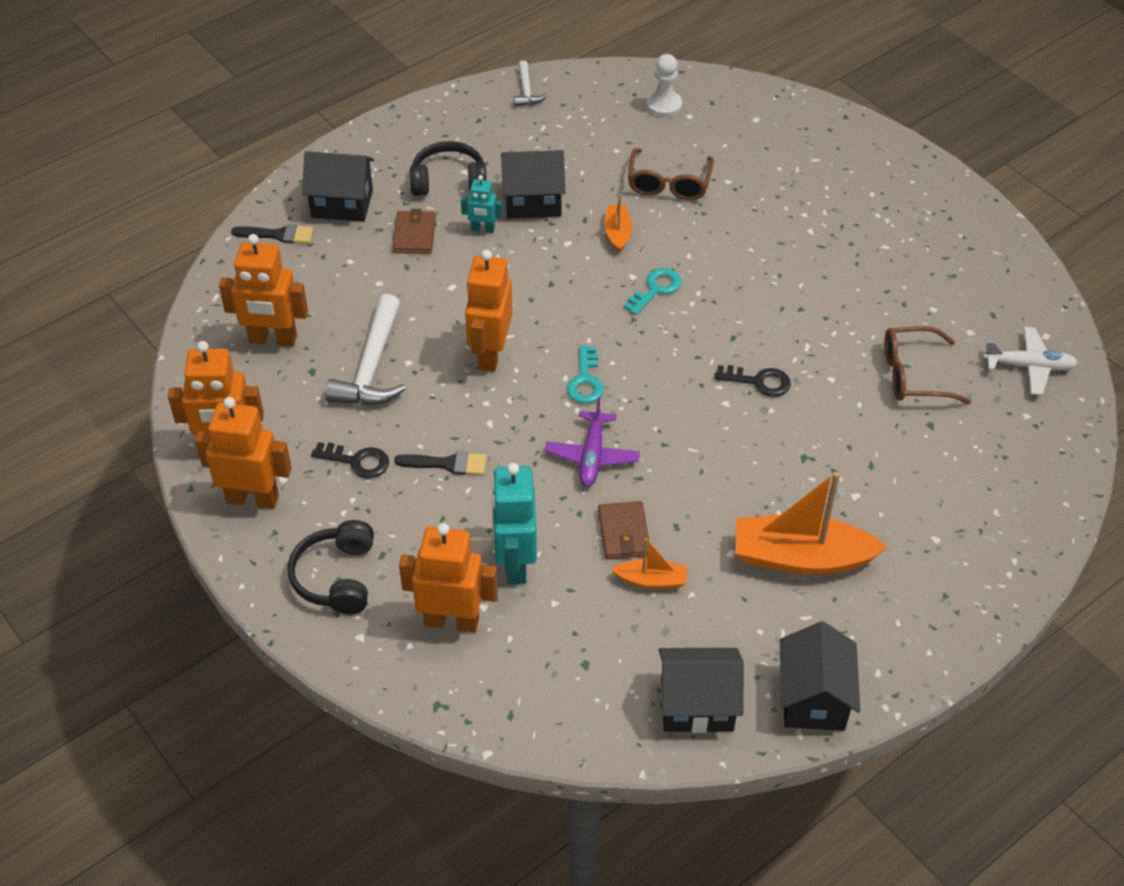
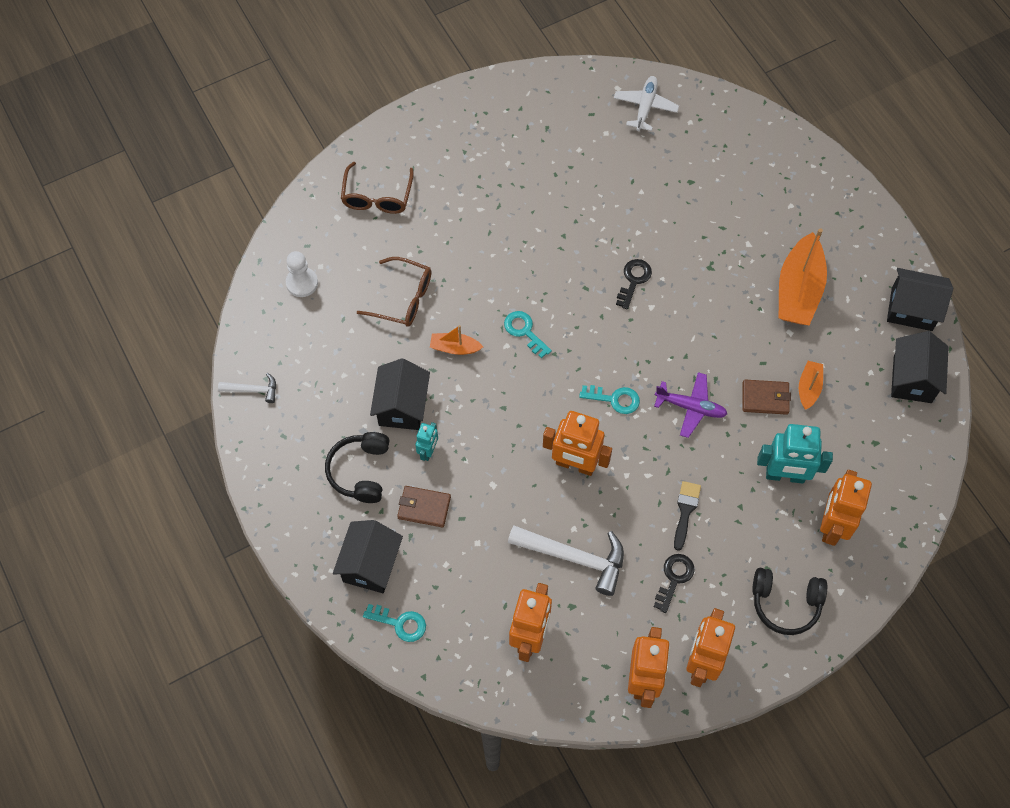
camera: 80 degrees left, 15 degrees up
(278, 235) = (400, 623): black brush -> turquoise key
(913, 375) = (642, 179): brown glasses -> brown glasses (377, 197)

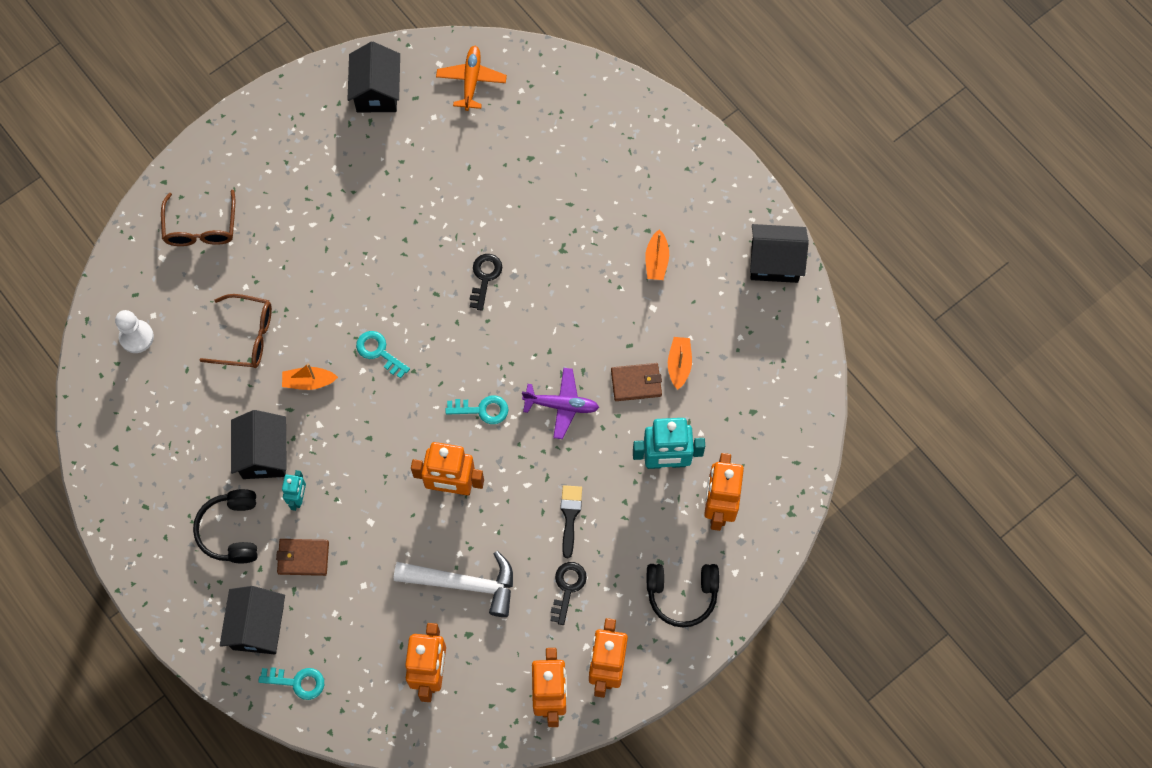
camera: 10 degrees left, 5 degrees up
(253, 390) = (105, 462): white hammer -> none
(645, 107) = (471, 80): white plane -> orange plane
(798, 290) = (656, 260): orange boat -> orange boat, size x0.50
(912, 379) = (783, 338): black house -> black house (377, 91)

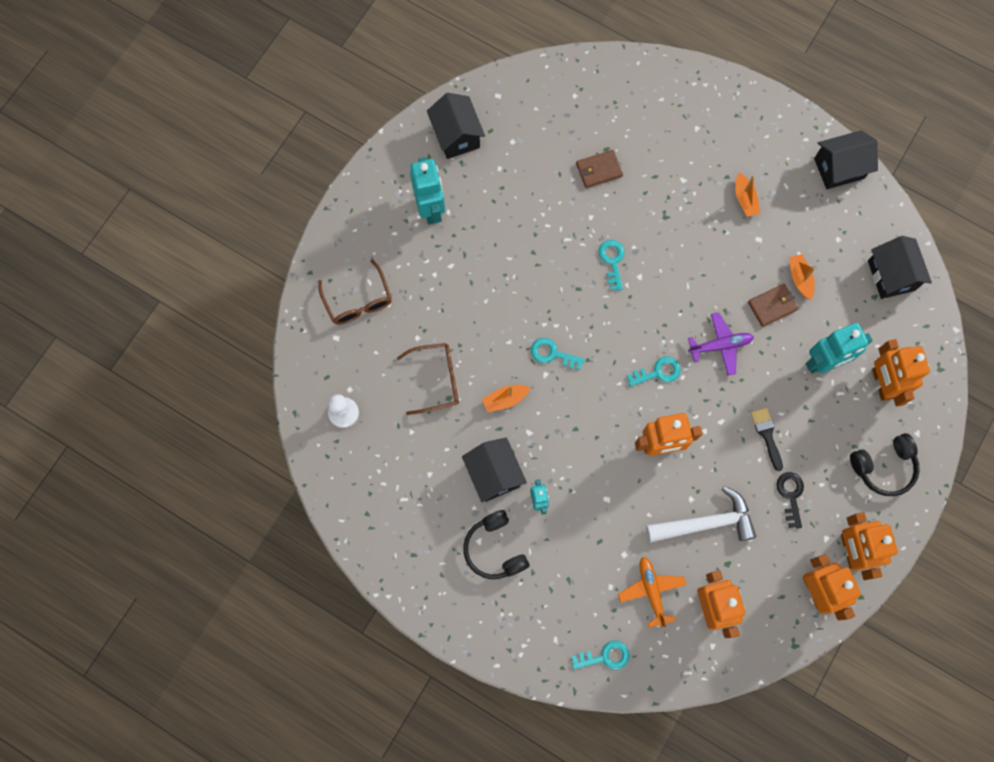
camera: 20 degrees left, 5 degrees up
(258, 627) = (552, 622): black house -> black house (891, 275)
(303, 558) = (564, 550): brown wallet -> brown wallet (599, 170)
(317, 158) = (430, 208): none -> turquoise robot
(471, 80) = (530, 101): orange plane -> orange plane (651, 591)
(485, 277) = (612, 261): black key -> turquoise key

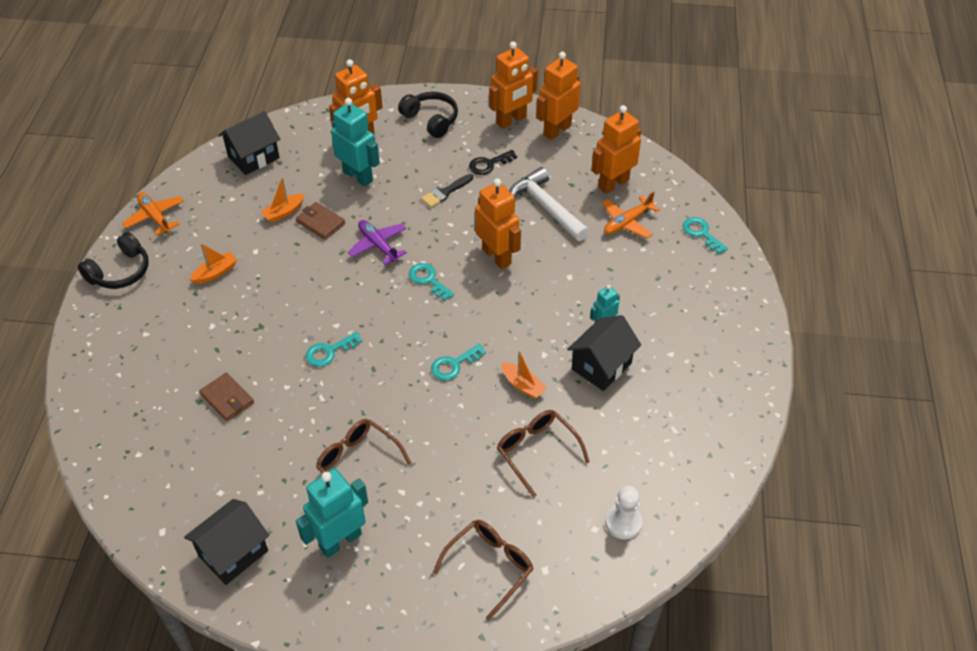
camera: 115 degrees left, 25 degrees down
(491, 244) = (357, 463): none -> brown glasses
(495, 549) = (669, 339): black headphones -> black headphones (120, 272)
(552, 354) = (454, 365): turquoise key -> turquoise key turned 60 degrees clockwise
(839, 168) = (155, 217): black house -> orange plane

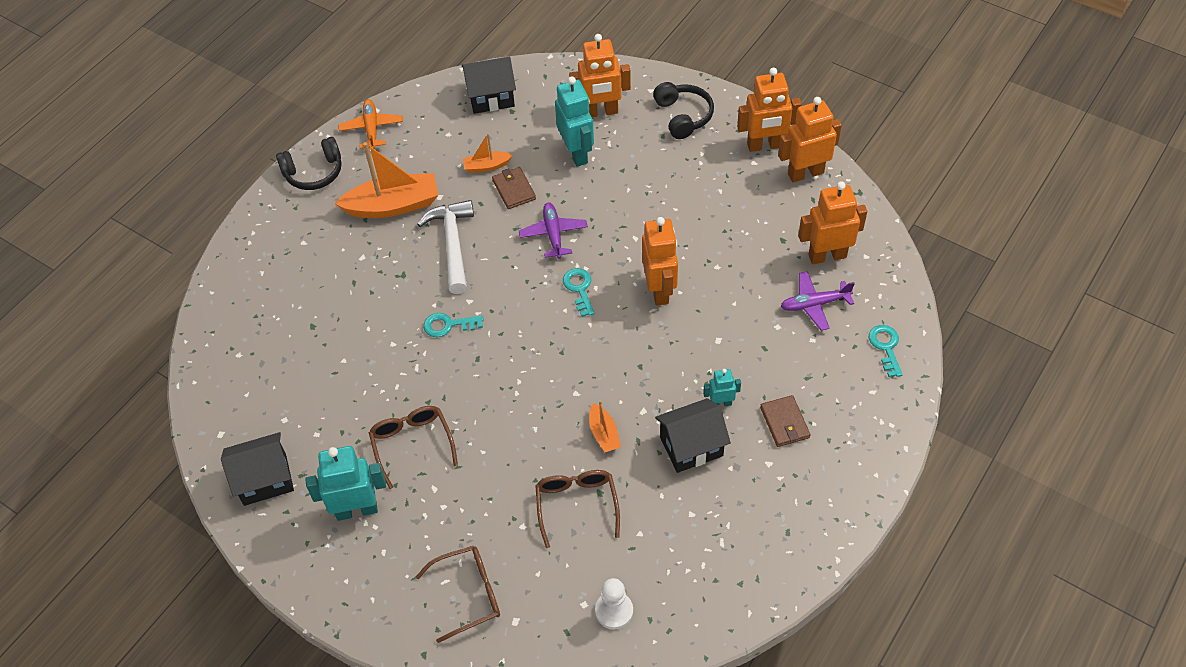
camera: 30 degrees right, 5 degrees up
(215, 273) = (393, 205): orange boat -> orange boat, size x2.01
(227, 399) = (337, 334): brown wallet -> brown wallet (784, 423)
(445, 192) = (650, 201): black brush -> none
(454, 365) = (552, 385): turquoise key -> none
(489, 164) = (712, 186): black key -> none
(546, 207) = (741, 255): white hammer -> white hammer (452, 244)
(627, 222) = (814, 304): orange plane -> purple plane

